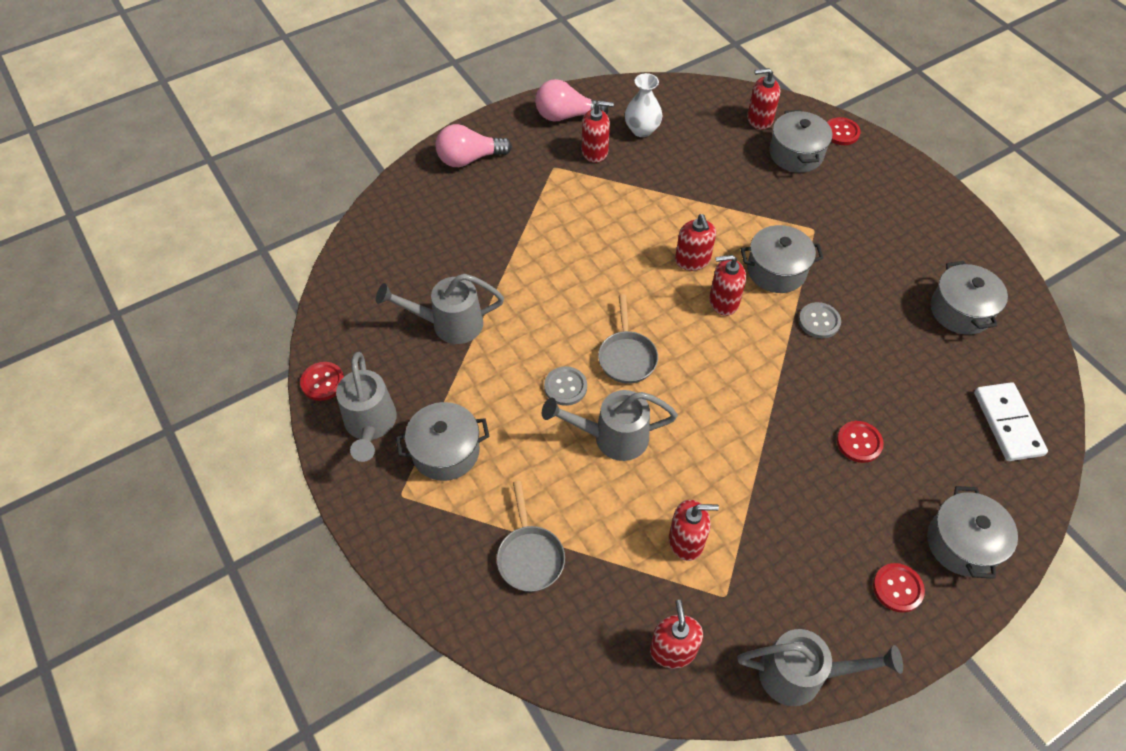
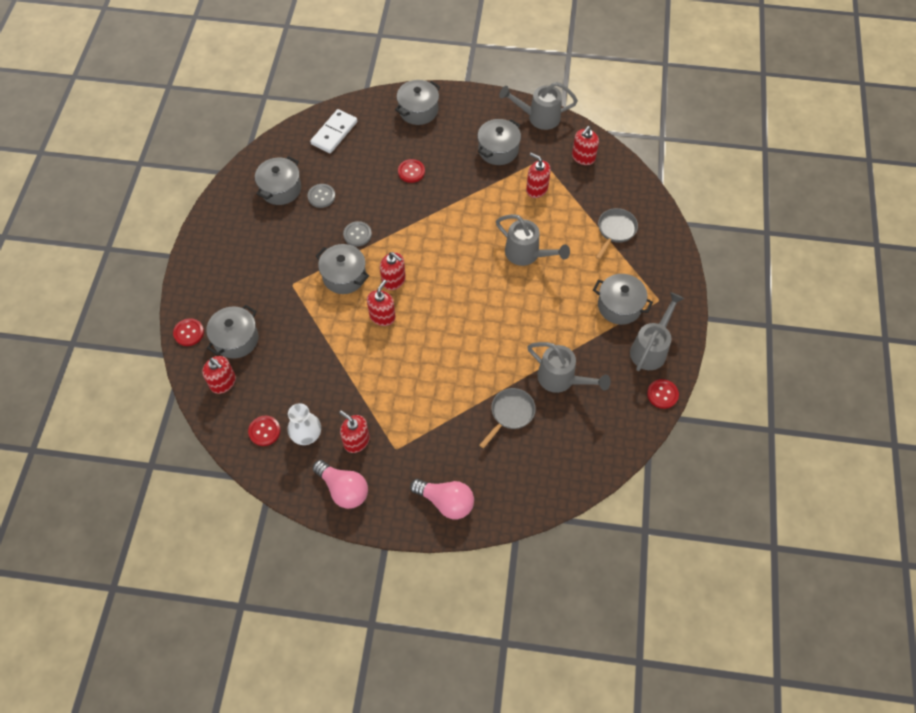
camera: 140 degrees left, 5 degrees up
(565, 387) = (527, 295): grey button -> grey button (321, 196)
(627, 356) = (478, 288): grey pan -> grey pan (510, 414)
(795, 564) = (498, 150): none -> grey pot
(801, 675) = (539, 117): grey watering can -> grey watering can turned 45 degrees counterclockwise
(897, 588) = (465, 115): red button -> red button (264, 431)

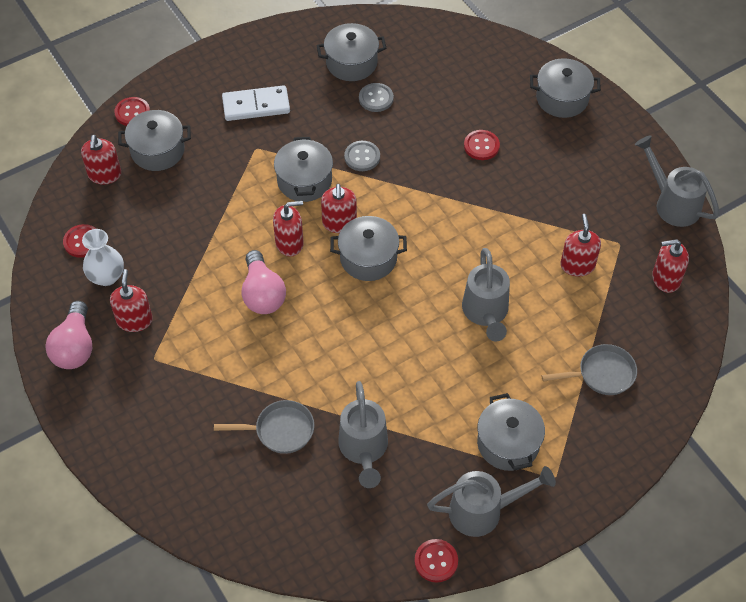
camera: 50 degrees right, 5 degrees down
(334, 133) = (459, 54): white domino -> white domino (256, 105)
(446, 502) = (132, 442): pink light bulb -> pink light bulb (262, 294)
(498, 150) = (589, 198): grey pot -> grey pot (368, 258)

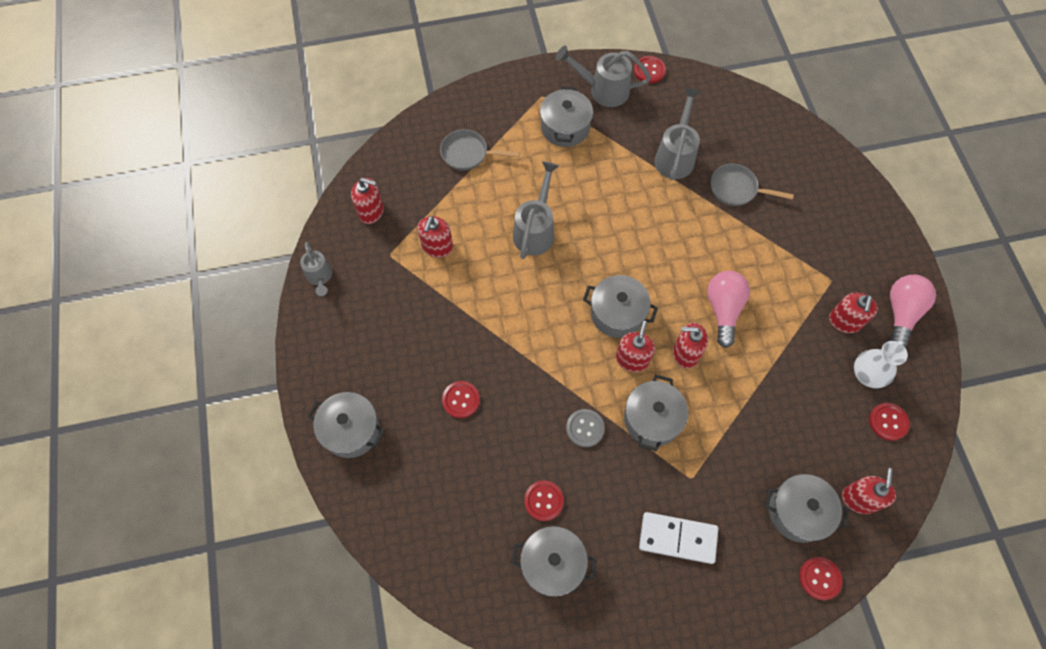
camera: 160 degrees left, 10 degrees up
(376, 98) = (543, 501): grey button -> red button
(672, 203) = (320, 277): grey watering can -> grey watering can, size x0.64

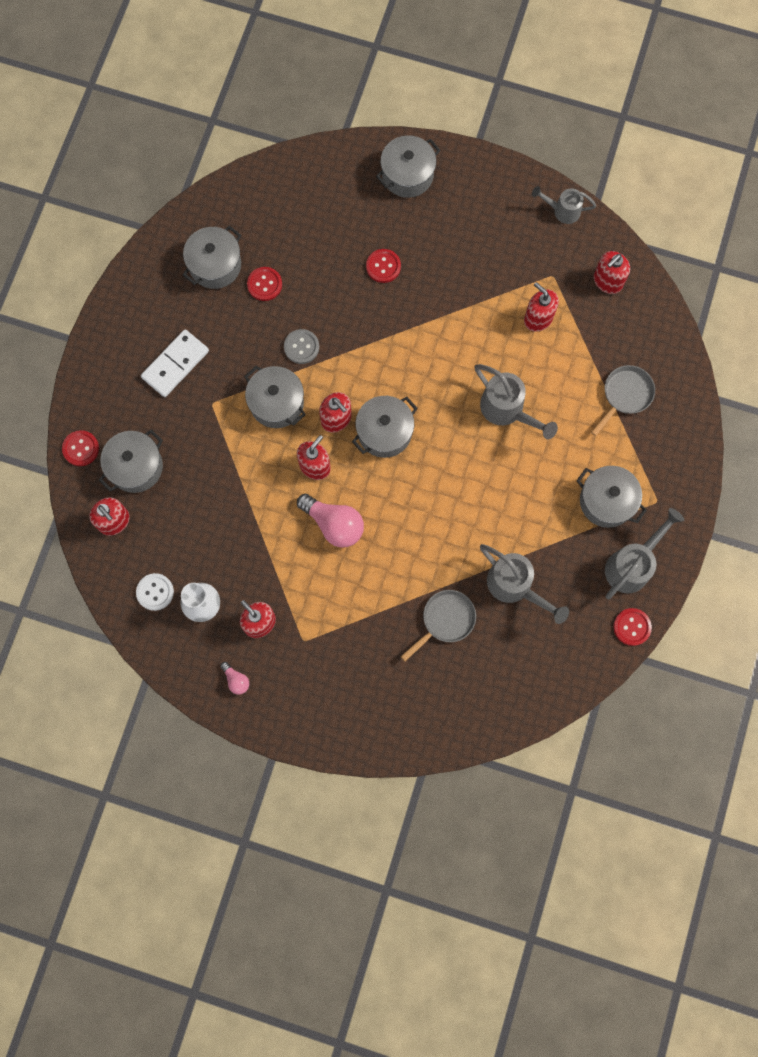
camera: 120 degrees right, 10 degrees up
(888, 422) = (155, 592): red button -> white button
(901, 313) = (236, 680): pink light bulb -> pink light bulb, size x0.49

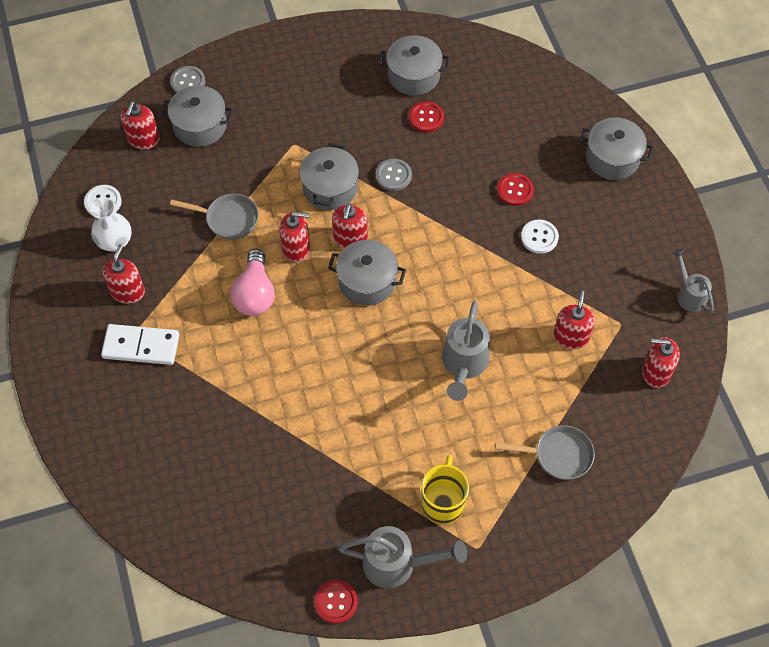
camera: 55 degrees right, 15 degrees down
(81, 448) = (188, 82): red button -> grey button
(175, 364) = (307, 100): white domino -> white domino (141, 346)
(236, 680) = (65, 305): pink light bulb -> none
(438, 279) = (539, 237): none -> white button
(445, 620) = (229, 434): grey pan -> grey pan (228, 219)
(515, 586) = (302, 473): grey watering can -> none
(606, 501) = (443, 502): grey pot -> yellow mug

